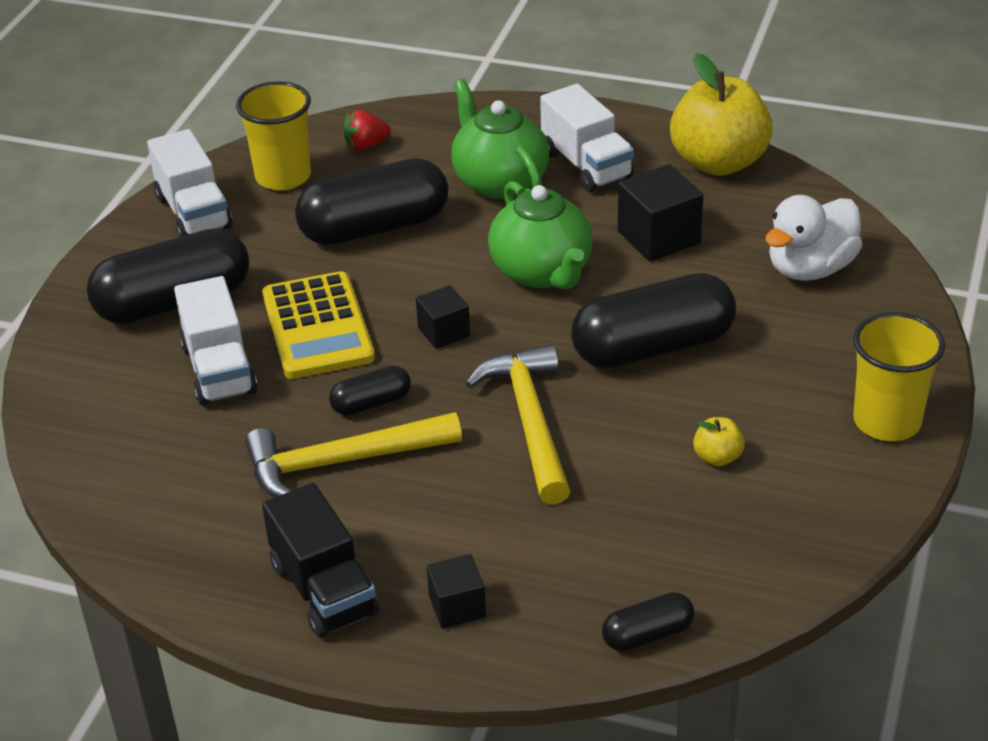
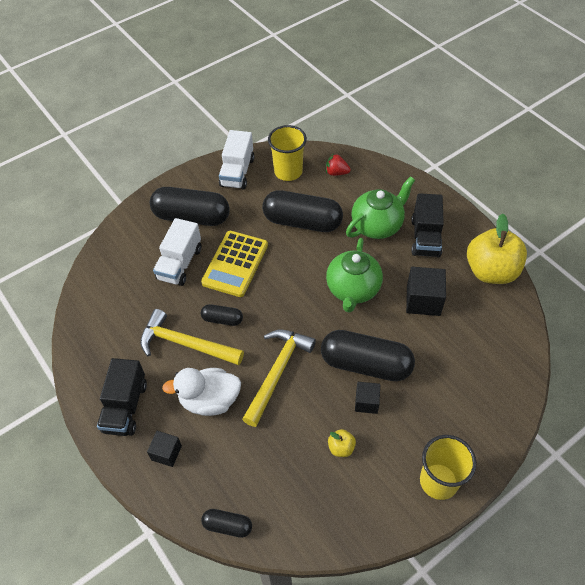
camera: 35 degrees right, 15 degrees up
(444, 332) = (283, 298): black cube -> black cube (366, 402)
(499, 181) = (377, 225): green teapot -> green teapot turned 45 degrees clockwise
(586, 165) = (425, 238): white truck -> black truck
(810, 268) = (481, 363): white duck -> white duck (209, 400)

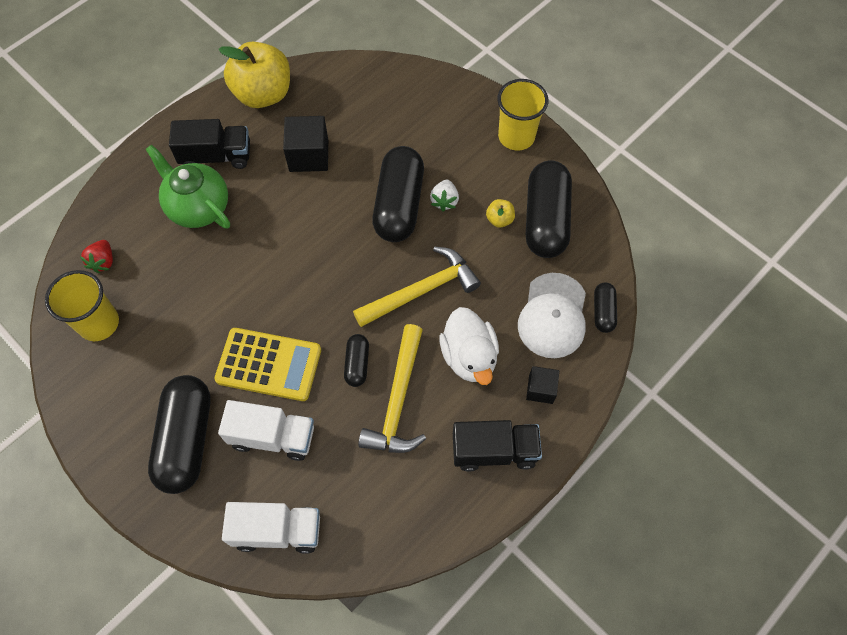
camera: 100 degrees left, 10 degrees up
(233, 477) = (553, 316): none -> white cap
(237, 172) = (97, 392): white truck -> white truck (277, 531)
(277, 372) = (422, 291): yellow hammer -> yellow hammer turned 135 degrees clockwise
(302, 222) = (193, 293): black capsule -> black capsule (546, 220)
(353, 290) = (300, 225): green teapot -> none
(366, 402) = (444, 201): black cube -> white strawberry

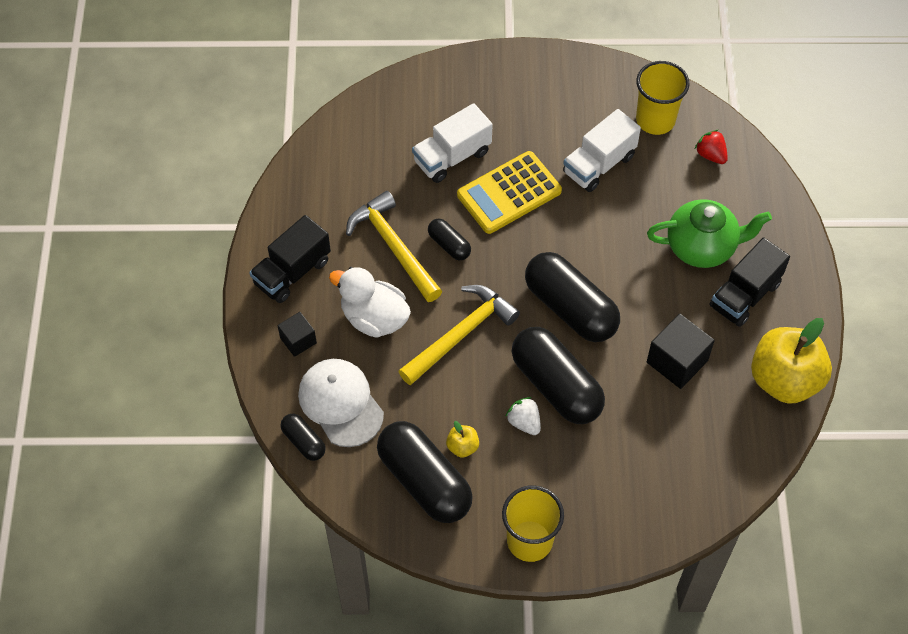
camera: 135 degrees right, 5 degrees down
(186, 439) = (504, 110): black capsule -> black capsule (570, 308)
(277, 531) = (386, 114): white truck -> white truck (599, 164)
(422, 291) = (461, 334): yellow hammer -> yellow hammer turned 150 degrees counterclockwise

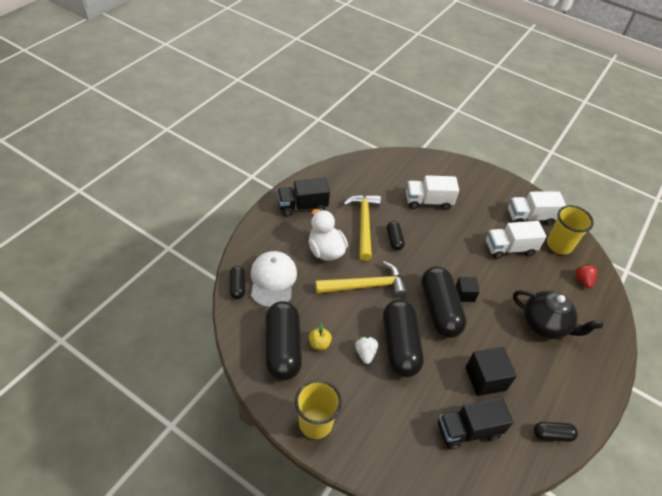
camera: 30 degrees right, 10 degrees down
(298, 340) = (278, 238): black cube -> black cube (464, 294)
(509, 193) = (446, 234): yellow calculator -> none
(596, 98) = (530, 217): none -> white truck
(702, 247) = (545, 325): green teapot -> black teapot
(745, 295) = (556, 367): black truck -> black truck (468, 430)
(784, 379) = (552, 435): yellow apple -> black capsule

